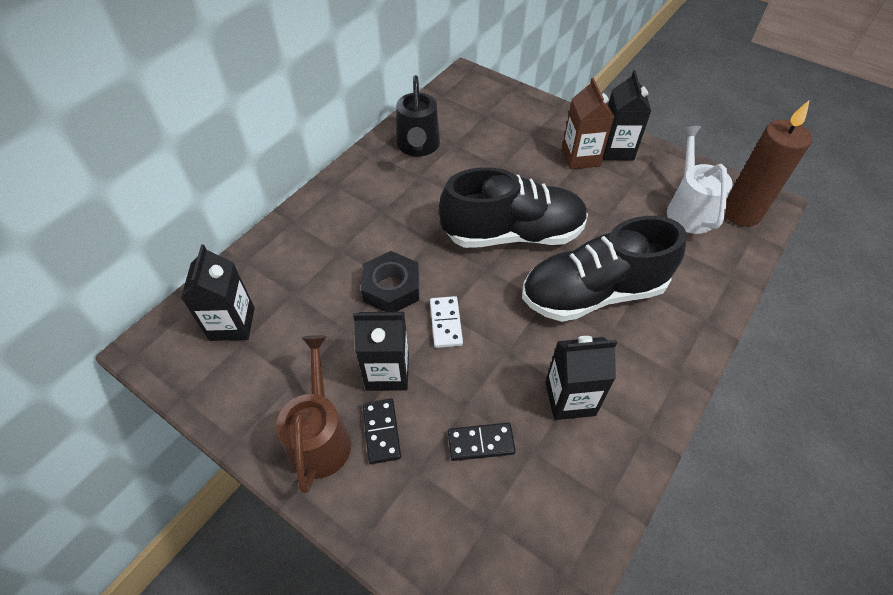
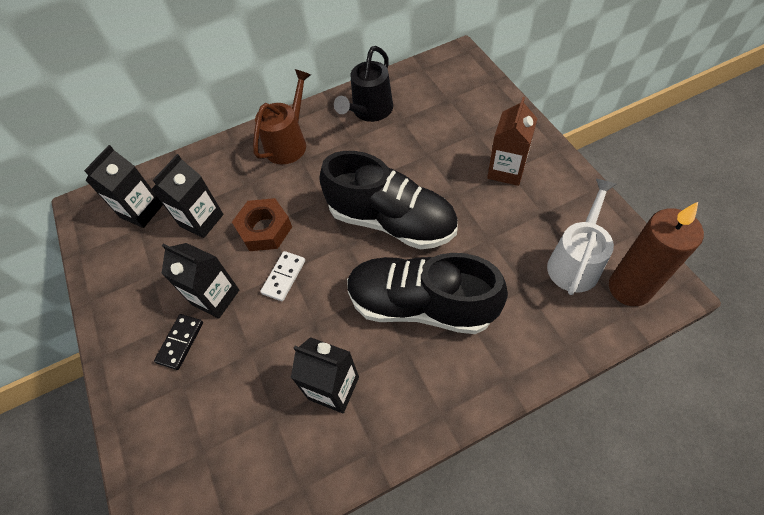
camera: 35 degrees right, 5 degrees up
(320, 436) = (140, 324): brown watering can -> brown watering can (289, 142)
(391, 288) = (264, 229): black nut -> brown nut
(480, 443) = (241, 388): black domino -> none
(616, 150) = (547, 174): black carton -> black carton (201, 220)

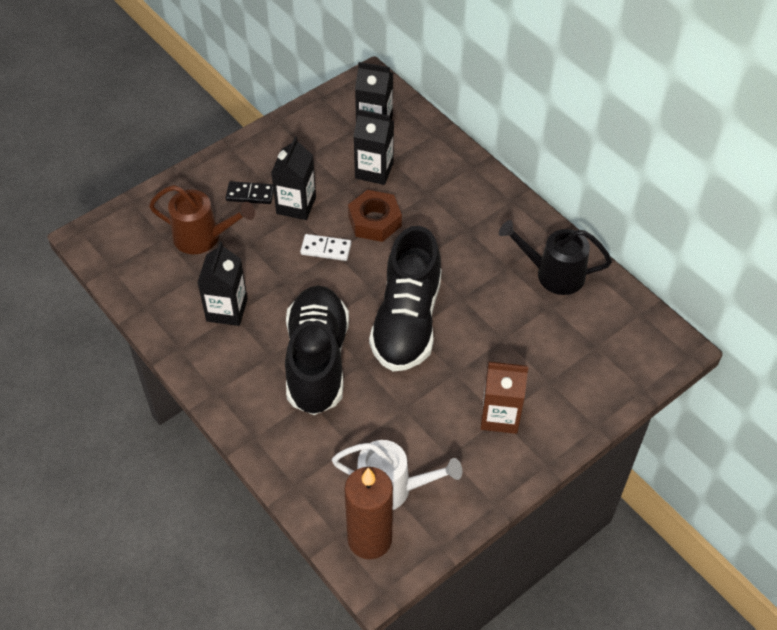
camera: 70 degrees right, 5 degrees down
(289, 142) = (487, 213): brown watering can -> brown watering can (203, 237)

